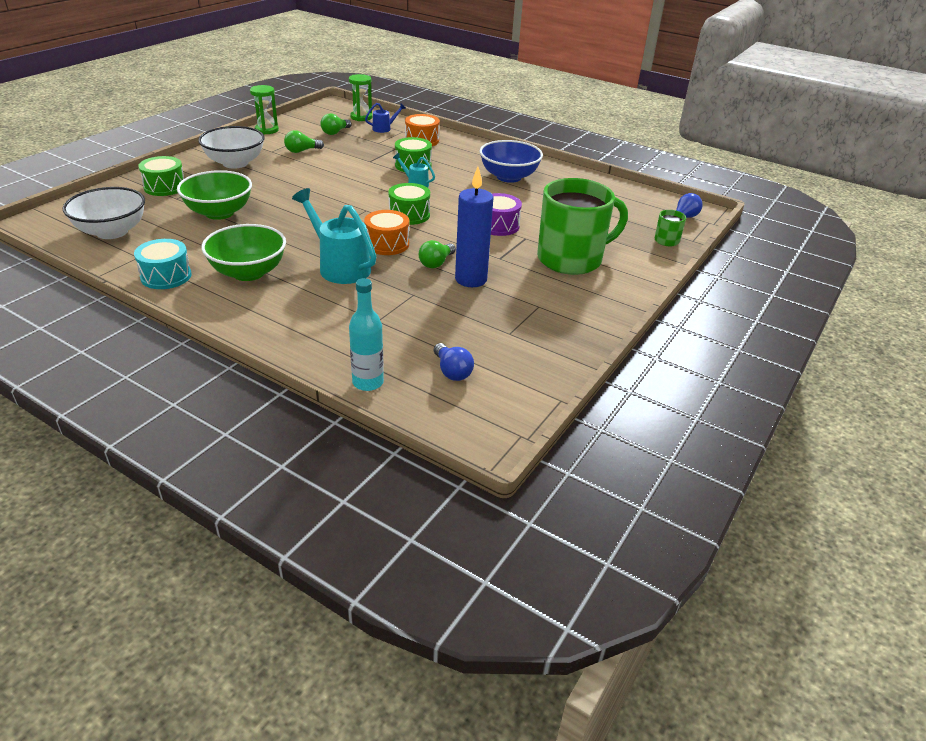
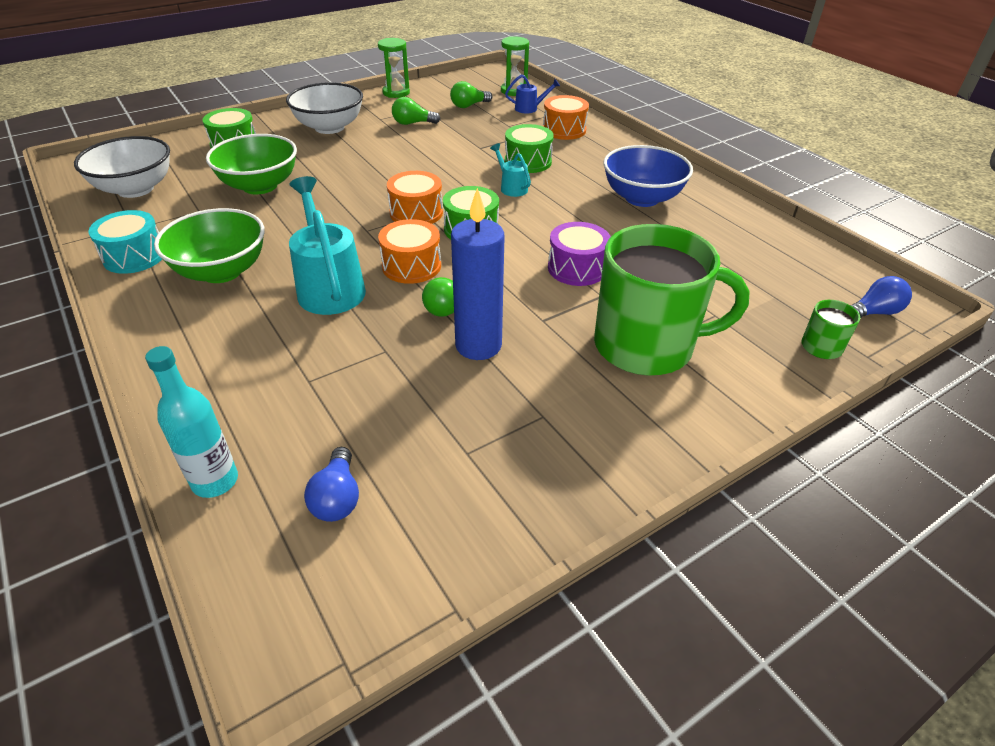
camera: 25 degrees right, 5 degrees up
(360, 211) = (416, 213): none -> orange drum

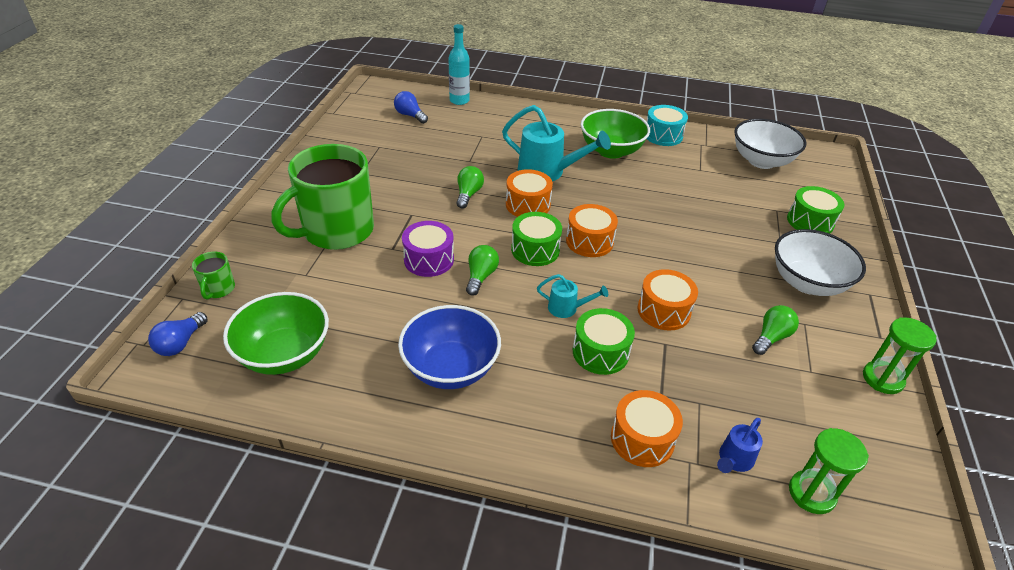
camera: 135 degrees right, 0 degrees up
(260, 186) = (713, 202): green bowl -> green bowl (284, 354)
(448, 158) = (663, 311): none -> orange drum
(469, 106) = (789, 411): green light bulb -> green light bulb (481, 276)
(478, 345) = (428, 185): blue candle -> none

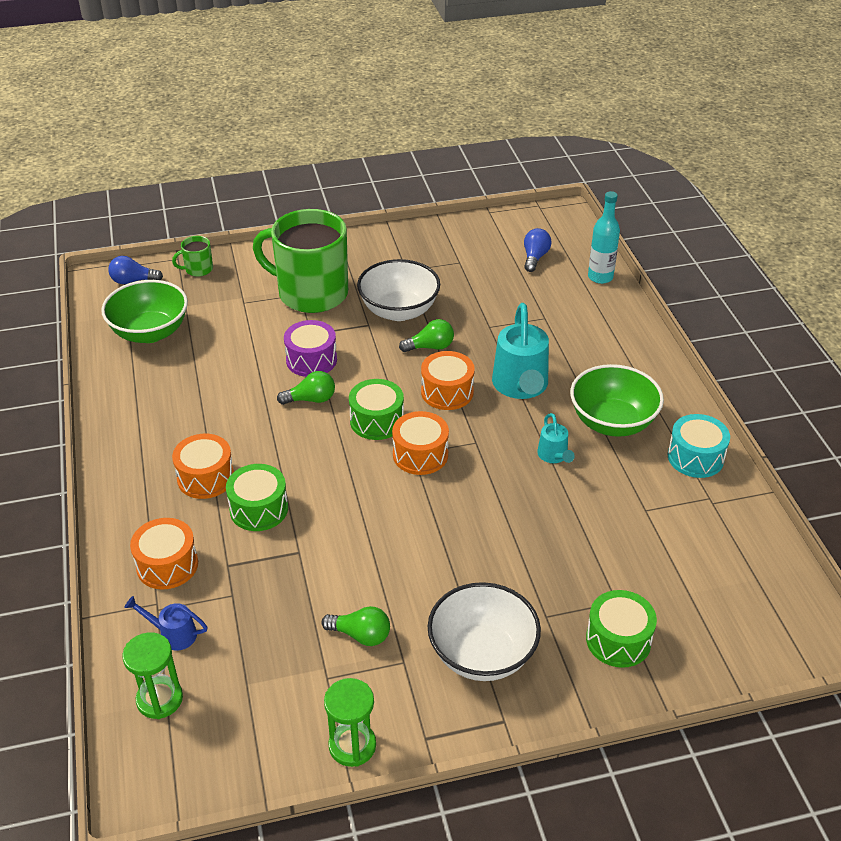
camera: 65 degrees right, 0 degrees up
(450, 368) = (185, 423): blue bowl -> none
(567, 308) = (304, 469): turquoise watering can -> turquoise watering can (554, 456)
(663, 311) = (347, 539): orange drum -> orange drum (206, 478)
(761, 161) = (726, 566): white bowl -> white bowl (399, 311)

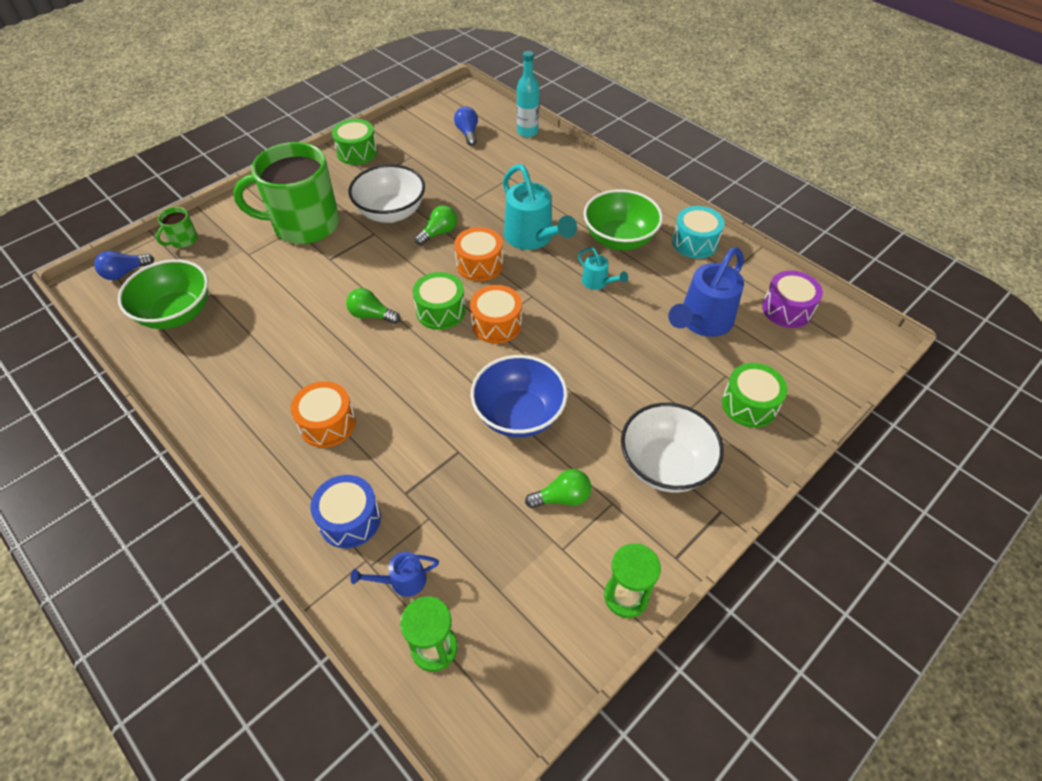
camera: 30 degrees left, 10 degrees up
(167, 565) = (350, 520): orange drum -> blue drum
(259, 509) = (396, 430): green drum -> green drum (357, 152)
(311, 360) = (347, 281): purple drum -> purple drum (787, 309)
(311, 399) = (371, 315): green light bulb -> green light bulb turned 120 degrees counterclockwise
(377, 545) = (519, 415): none -> blue bowl
(635, 539) = (702, 321): none -> blue watering can

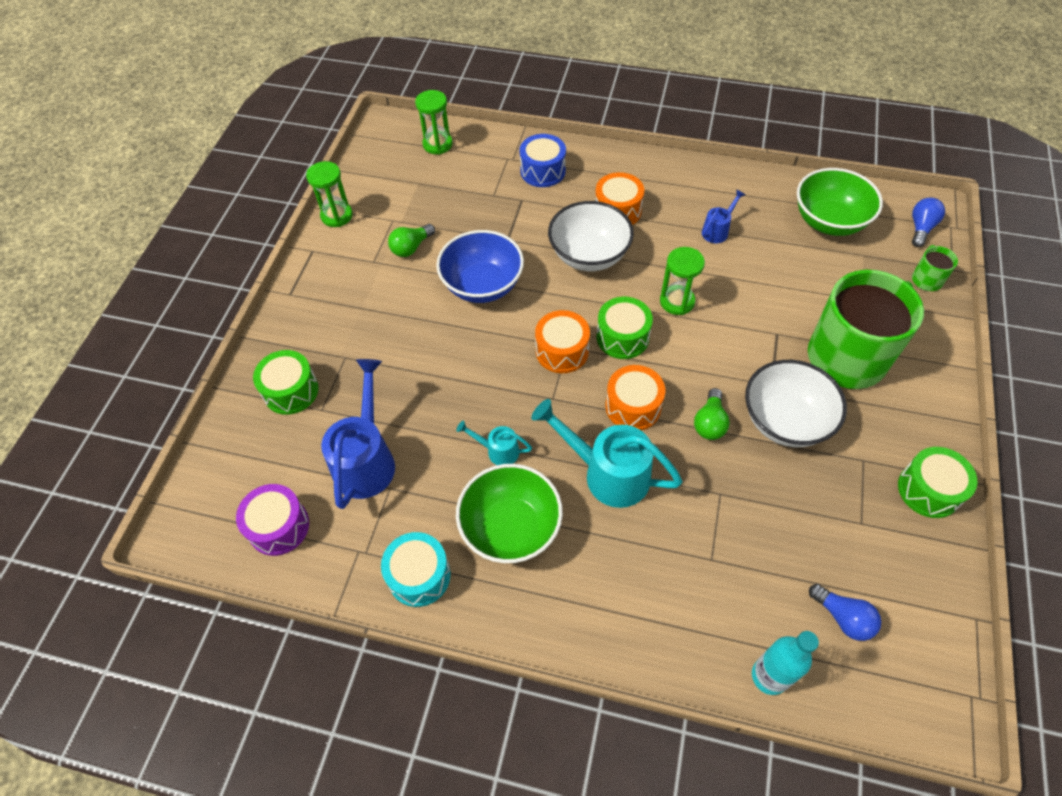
camera: 150 degrees right, 5 degrees up
(371, 315) = (677, 301): green light bulb -> green hourglass
(402, 581) = (481, 160): blue watering can -> blue watering can (717, 231)
(665, 465) = (345, 305): white bowl -> white bowl (589, 255)

